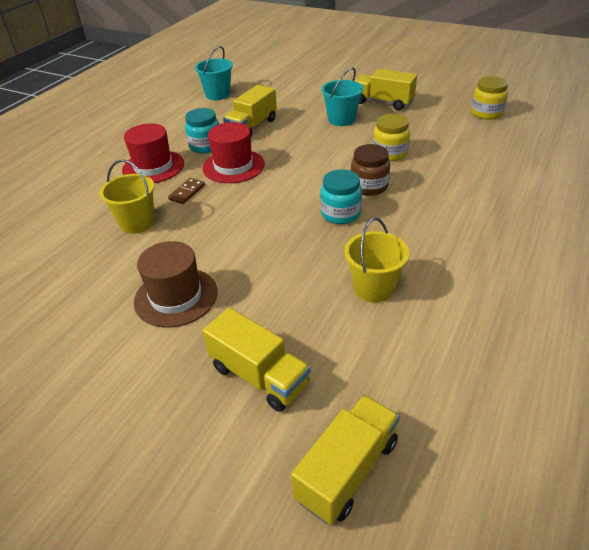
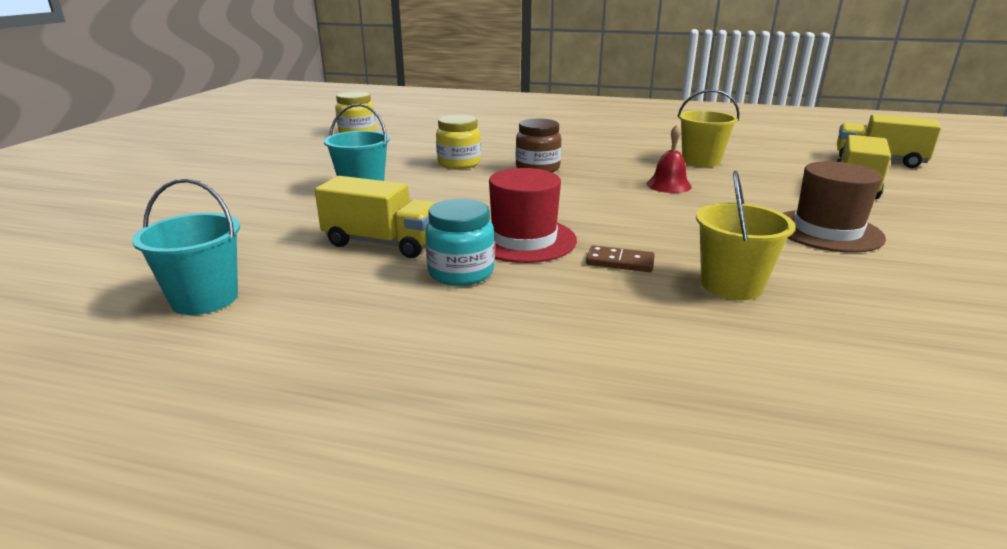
camera: 105 degrees left, 15 degrees down
(153, 167) = (558, 309): red hat -> none
(306, 245) = (668, 185): none -> red bell
(340, 214) = (600, 176): turquoise jar -> none
(383, 102) = (310, 170): yellow truck -> none

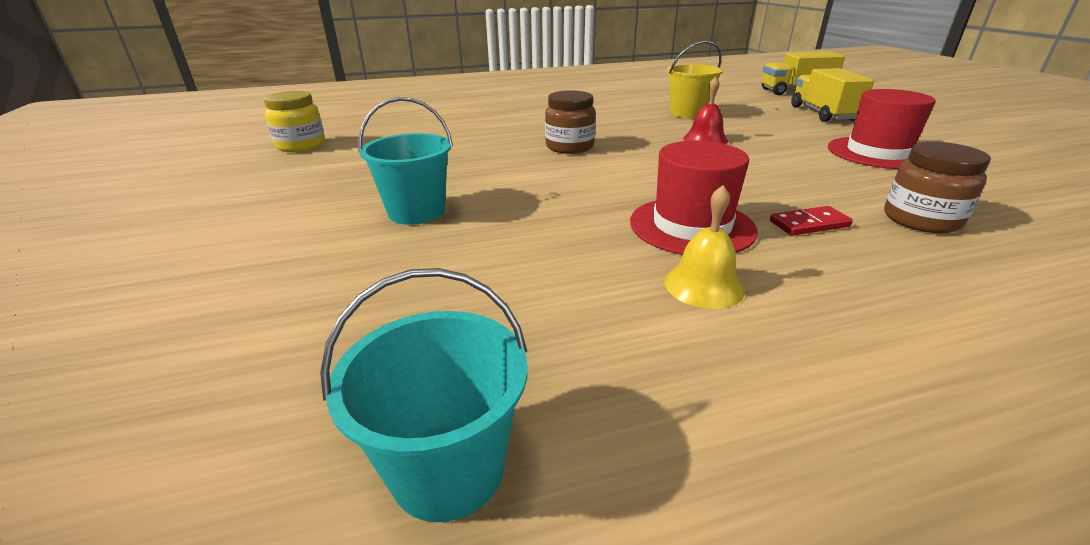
camera: 30 degrees left, 5 degrees up
(382, 243) = (557, 276): yellow truck -> none
(459, 163) = (482, 158): yellow jar -> none
(461, 272) = (703, 285): turquoise jar -> yellow bell
(620, 262) = (809, 224): brown domino -> red domino
(731, 285) = (921, 220): yellow bucket -> brown jar
(827, 231) = (877, 153): brown hat -> red hat

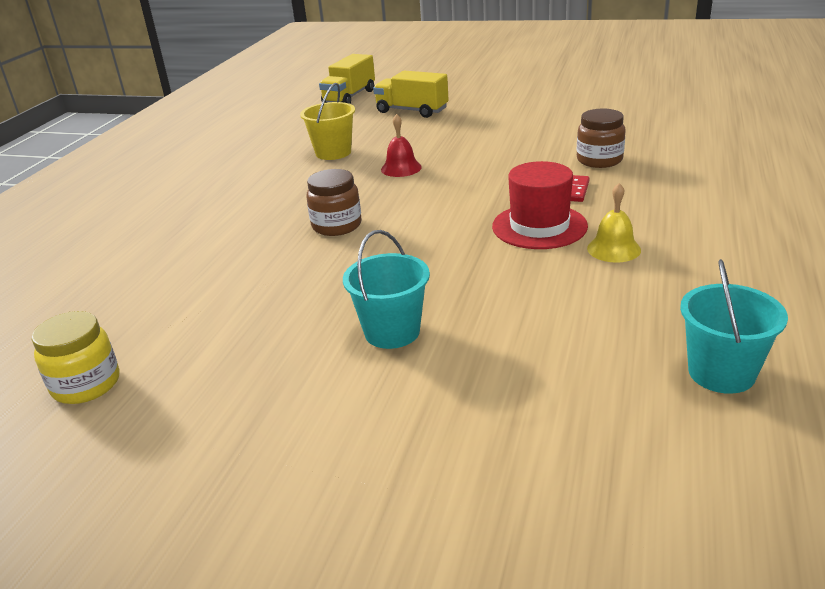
camera: 55 degrees left, 0 degrees up
(877, 153) = (502, 128): red hat -> none

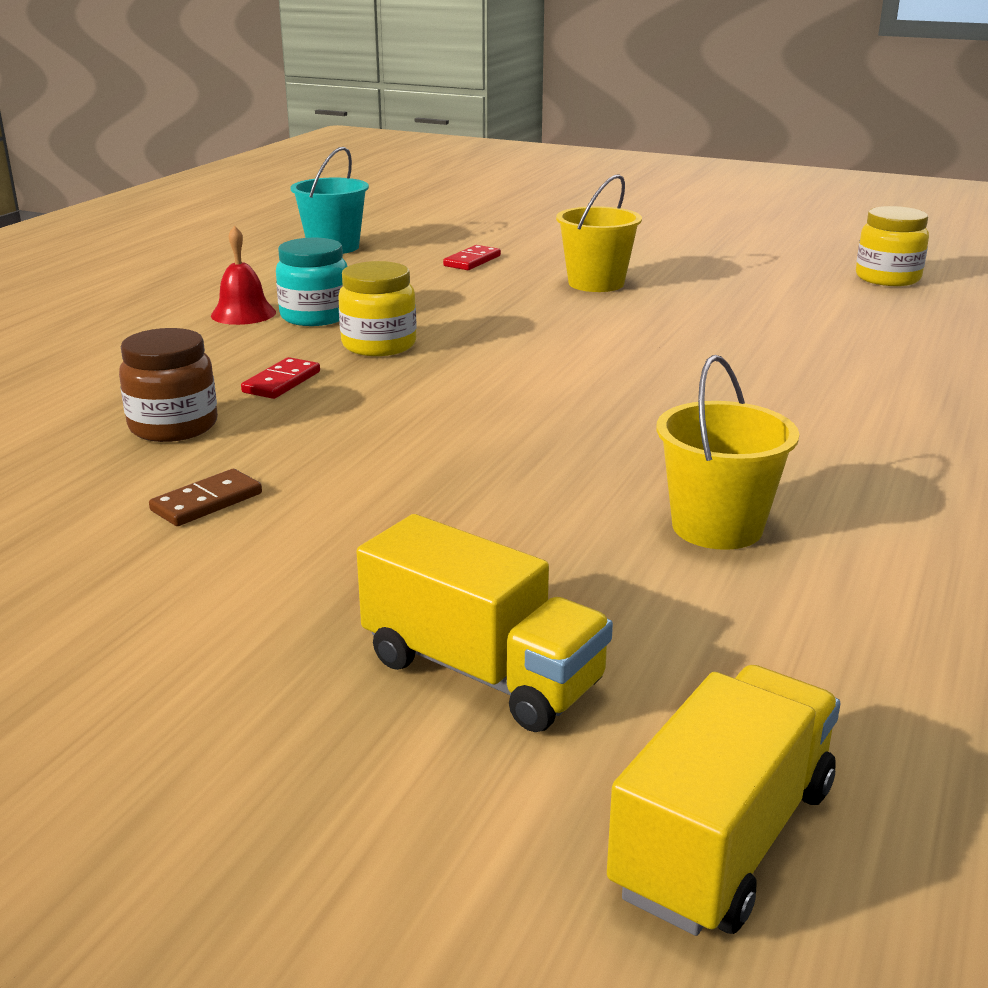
camera: 175 degrees left, 5 degrees down
(336, 226) = (673, 376): brown jar -> none
(392, 332) = (596, 283): turquoise bucket -> yellow bucket
(401, 168) = (556, 461): red bell -> red bell (243, 314)
(535, 361) = (472, 261): none -> red domino
(539, 226) = (379, 345): red hat -> yellow jar
(541, 135) = (206, 502): none -> brown domino
(613, 249) = (315, 316): yellow bell -> turquoise jar

